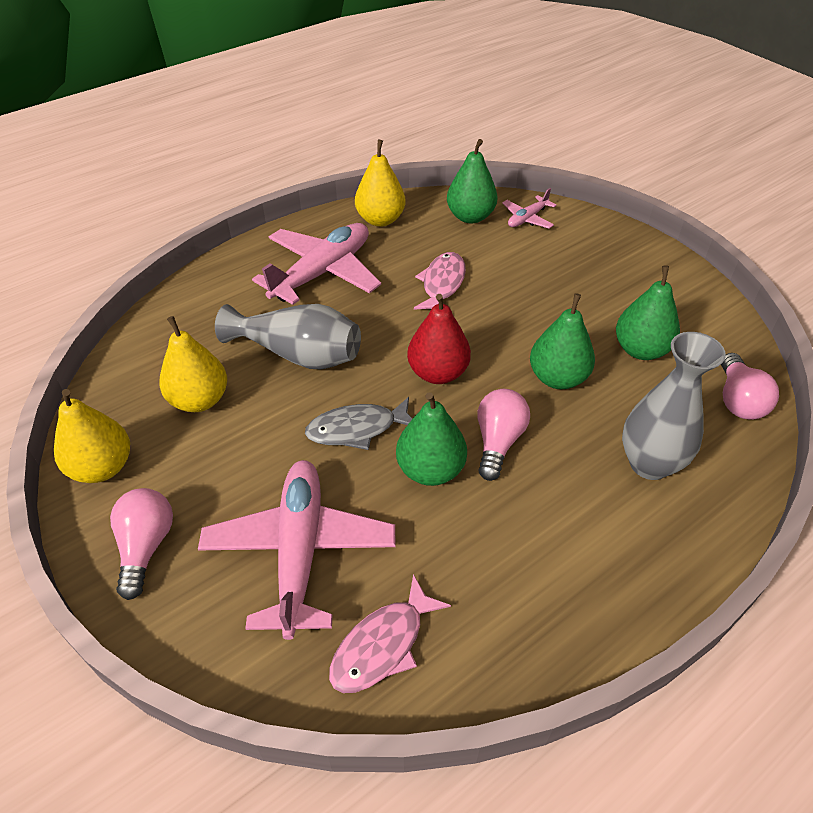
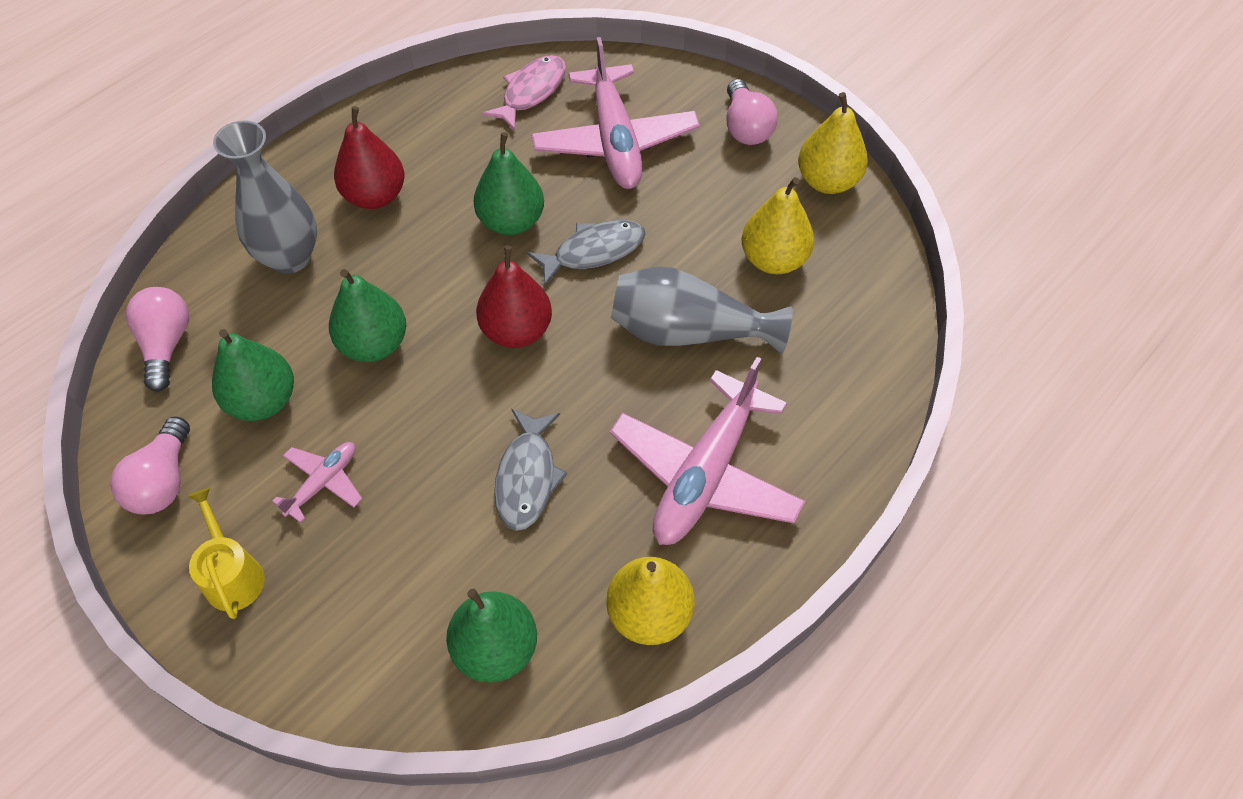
camera: 170 degrees right, 10 degrees up
(442, 284) = (527, 477): pink fish -> grey fish
(498, 442) = (444, 258): pink light bulb -> pink light bulb (163, 481)
(527, 219) = (395, 660): pink plane -> pink plane (323, 482)
(572, 519) = (375, 196): none -> red pear
(633, 261) = (232, 575): none -> yellow watering can

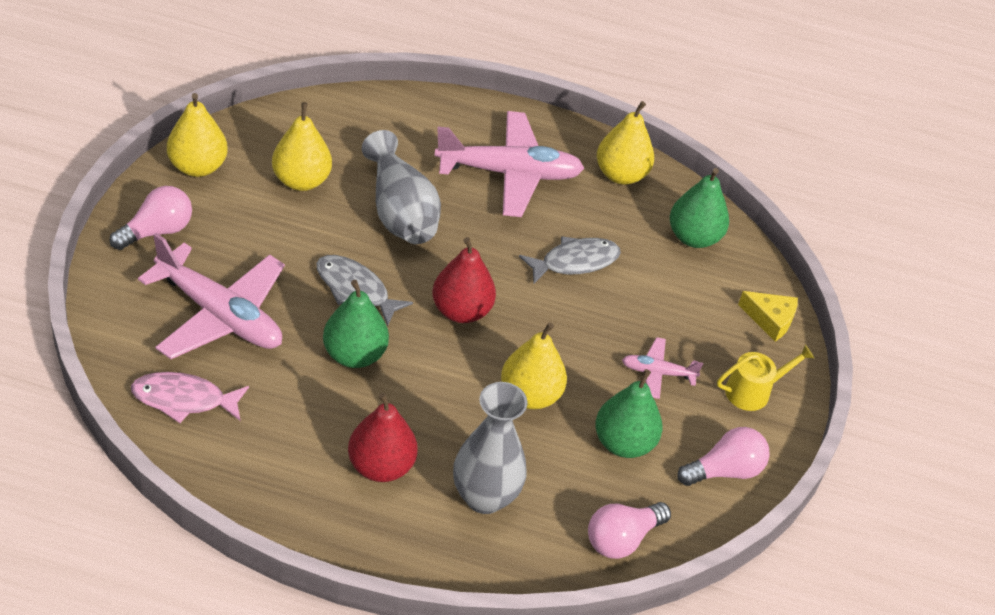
camera: 125 degrees left, 10 degrees down
(232, 575) = (753, 391): yellow watering can -> yellow watering can turned 150 degrees counterclockwise
(313, 666) = (770, 320): none -> yellow cheese
(374, 344) = (530, 395): green pear -> yellow pear
(615, 141) = (220, 315): pink plane -> pink plane turned 75 degrees clockwise

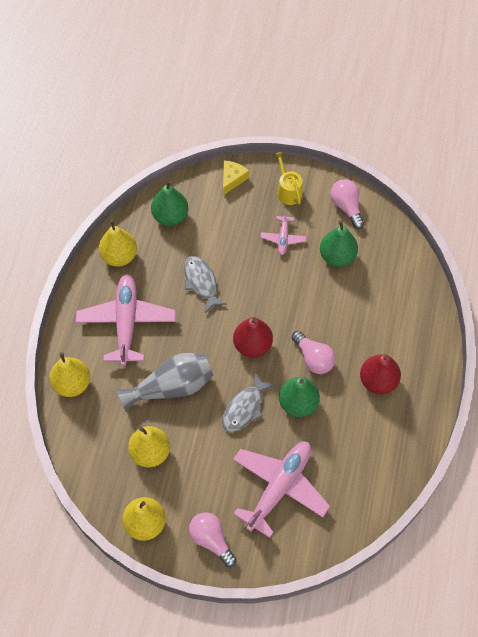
camera: 85 degrees left, 15 degrees up
(184, 399) = (350, 498): pink fish -> none
(484, 497) = (388, 326): grey vase -> none
(530, 395) = (312, 305): yellow pear -> yellow pear (72, 384)
(622, 539) = (401, 257): pink light bulb -> pink light bulb (313, 358)

